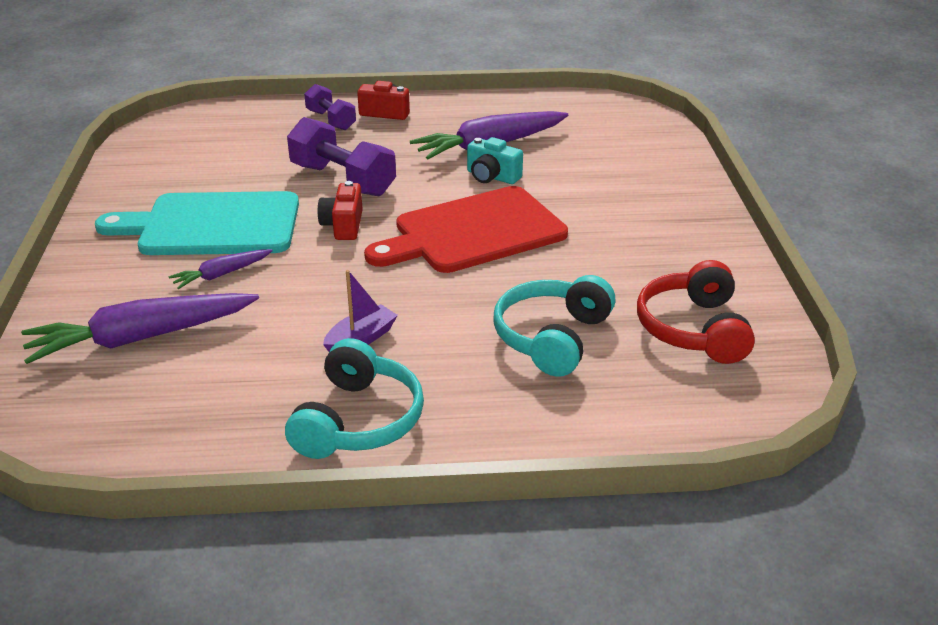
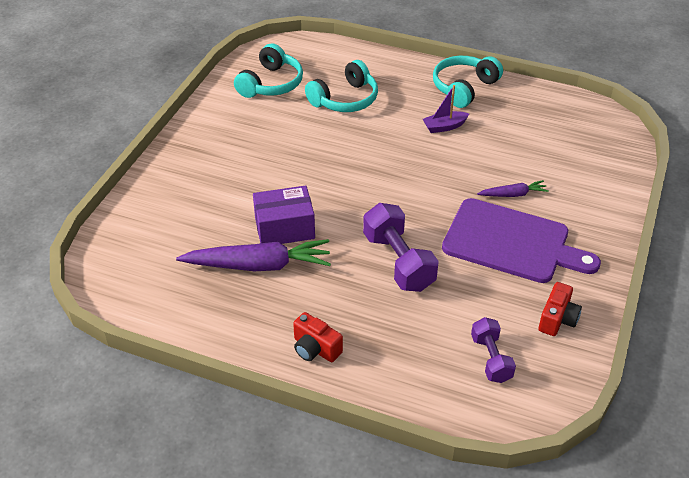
camera: 155 degrees left, 10 degrees up
(140, 338) = (567, 162): purple carrot -> none
(212, 225) = (511, 242): turquoise cutting board -> purple cutting board
(331, 120) = (372, 354): purple dumbbell -> purple dumbbell (491, 359)
(343, 225) = (418, 212): red camera -> red camera (557, 319)
(473, 232) = (335, 180): red cutting board -> none
(492, 177) = (284, 228): turquoise camera -> purple box
(693, 329) = (271, 84): red headphones -> turquoise headphones

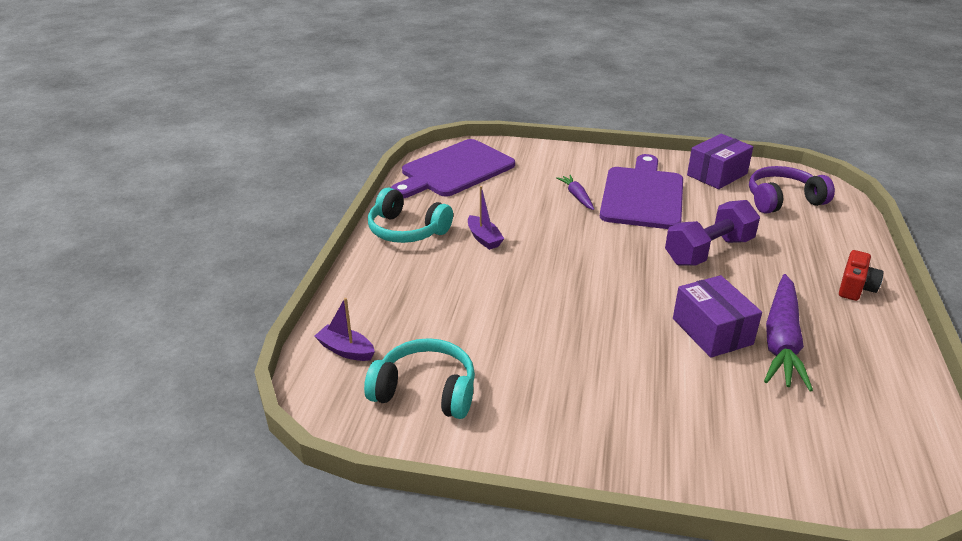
camera: 100 degrees left, 10 degrees down
(259, 265) = (781, 341): purple carrot -> purple carrot turned 150 degrees counterclockwise
(320, 56) = (346, 350): none -> purple boat
(345, 99) = (449, 315): turquoise headphones -> none
(491, 359) = (783, 200): purple dumbbell -> purple headphones
(557, 319) = (717, 174): red camera -> purple box
(571, 122) = (454, 170): none -> purple cutting board

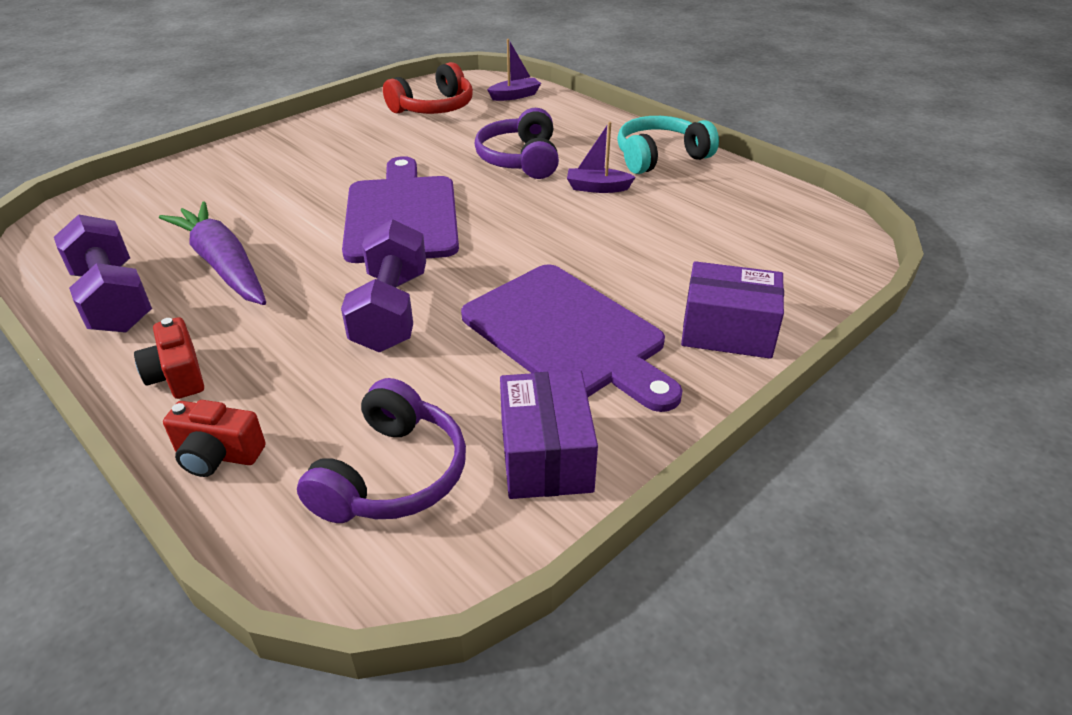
camera: 125 degrees right, 5 degrees up
(426, 391) = (434, 107): turquoise headphones -> red headphones
(454, 170) = (781, 223): purple cutting board -> purple cutting board (402, 215)
(479, 287) = (520, 159): none -> purple headphones
(577, 196) = (623, 280): purple carrot -> none
(712, 331) = (295, 237): purple box -> purple box (727, 331)
(854, 244) = (218, 455): none -> red camera
(876, 362) = (113, 299): none -> purple dumbbell

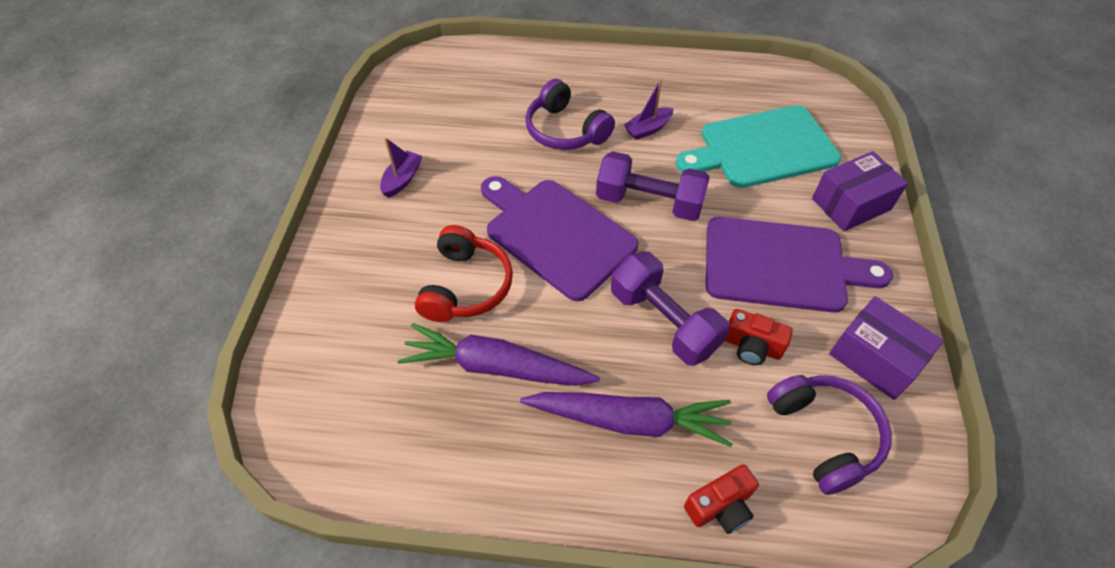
camera: 40 degrees left, 15 degrees up
(113, 299) = (461, 457): purple dumbbell -> purple dumbbell (649, 202)
(178, 376) = (608, 476): red camera -> red camera (752, 346)
(253, 353) = (629, 421): none -> purple carrot
(434, 107) = (429, 110): red headphones -> red headphones (466, 286)
(515, 96) = (475, 64): purple boat -> purple boat (402, 179)
(660, 157) = (650, 76): turquoise headphones -> none
(694, 247) = (762, 148): none -> turquoise cutting board

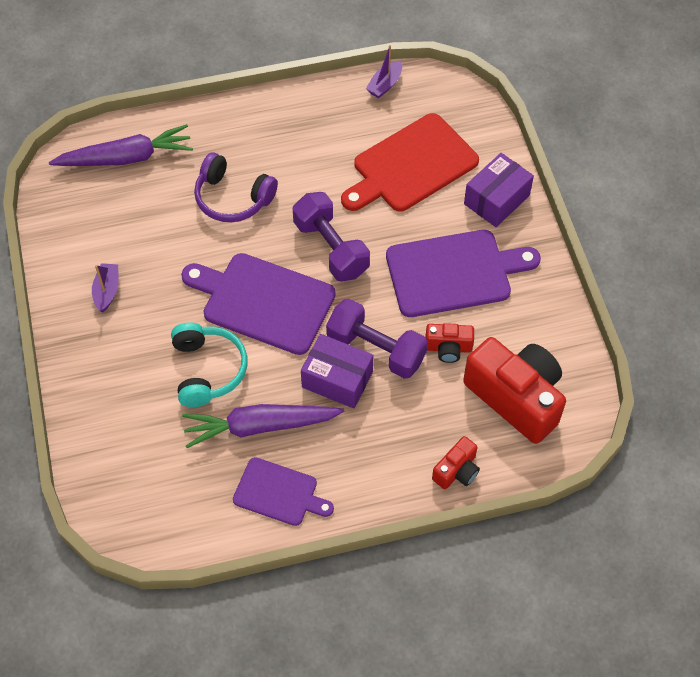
camera: 20 degrees left, 5 degrees up
(466, 286) = (207, 370): red headphones -> turquoise headphones
(484, 455) = (279, 493): none -> purple cutting board
(629, 421) = (375, 433): purple carrot -> purple carrot (126, 158)
(648, 129) = (306, 175): purple boat -> purple boat (385, 85)
(649, 202) = (331, 248): purple dumbbell -> purple dumbbell turned 60 degrees clockwise
(762, 148) = (411, 166): turquoise cutting board -> red cutting board
(824, 435) = (516, 398): purple headphones -> red camera
(875, 358) = (540, 328): purple box -> purple box (337, 379)

